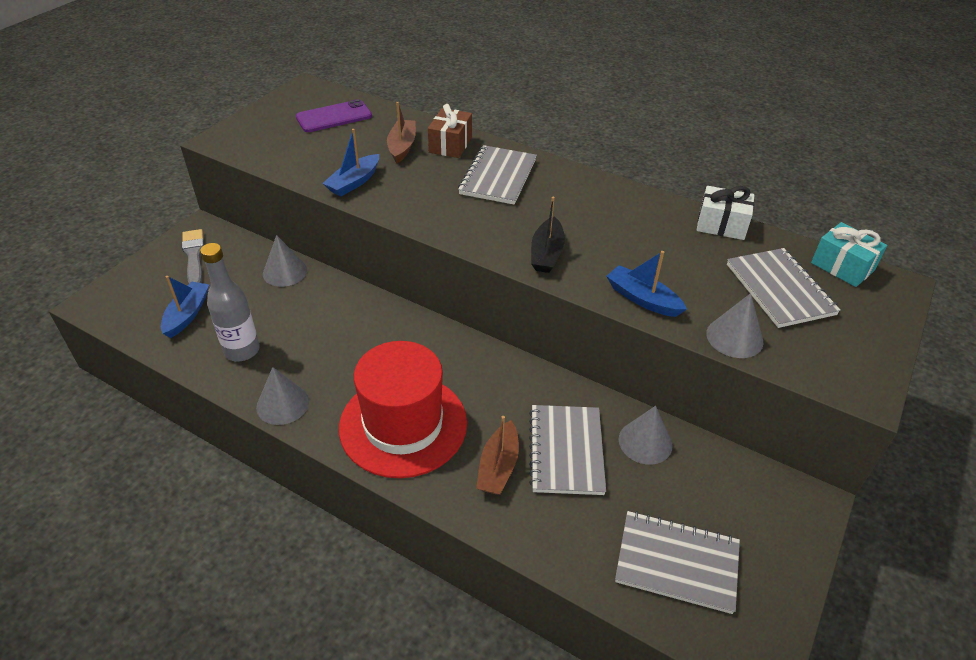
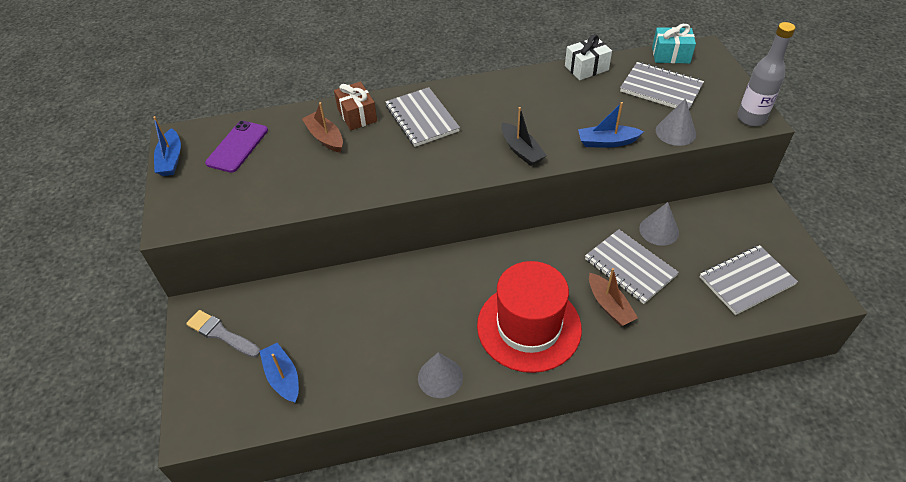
camera: 40 degrees left, 5 degrees up
(242, 350) = (361, 368): grey bottle -> grey bottle (751, 118)
(285, 272) = (311, 293): grey cone -> none
(354, 182) = (330, 186): blue boat -> blue boat (171, 159)

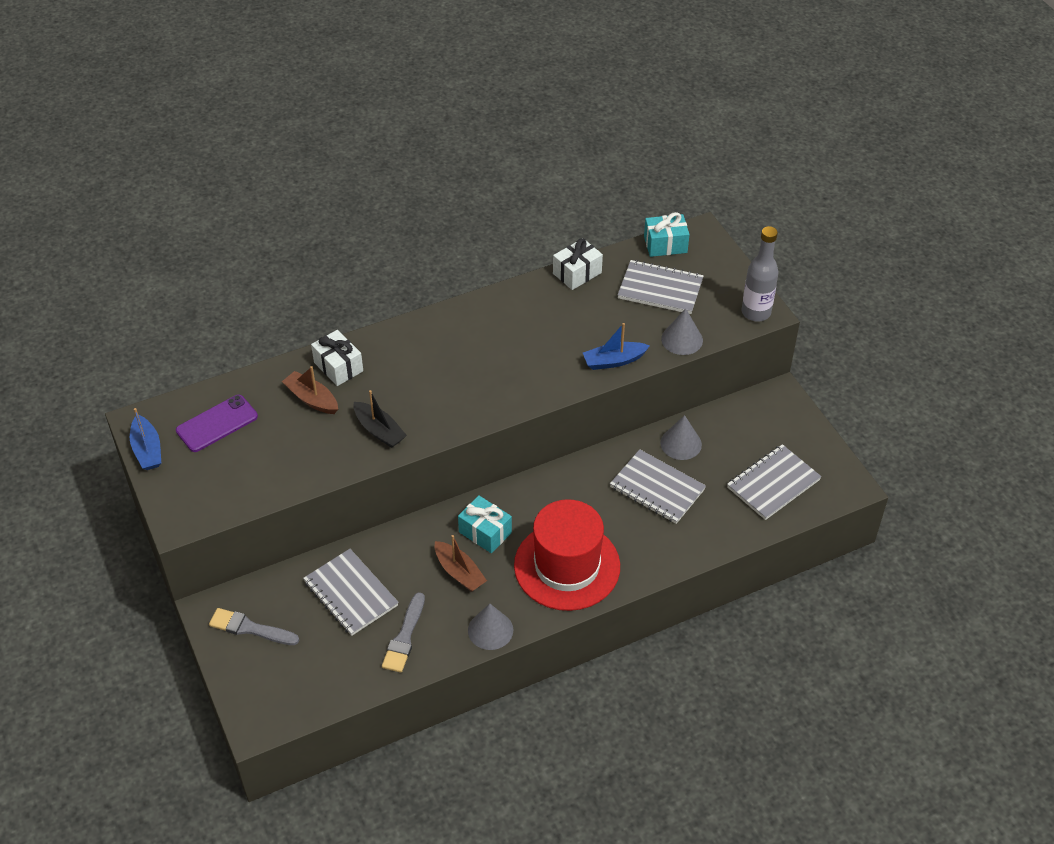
camera: 15 degrees left, 0 degrees up
(237, 146) = (217, 424): purple phone -> purple phone turned 45 degrees clockwise
(283, 377) = (331, 658): blue boat -> none
(357, 115) = (338, 367): brown gift -> white gift
(357, 368) = (404, 637): none -> grey brush
(422, 118) = (411, 361): grey notebook -> grey notebook (351, 594)
(459, 282) = (485, 532): none -> turquoise gift
(521, 150) = (527, 383): black boat -> black boat (379, 431)
(609, 306) = (643, 531): brown boat -> brown boat (459, 572)

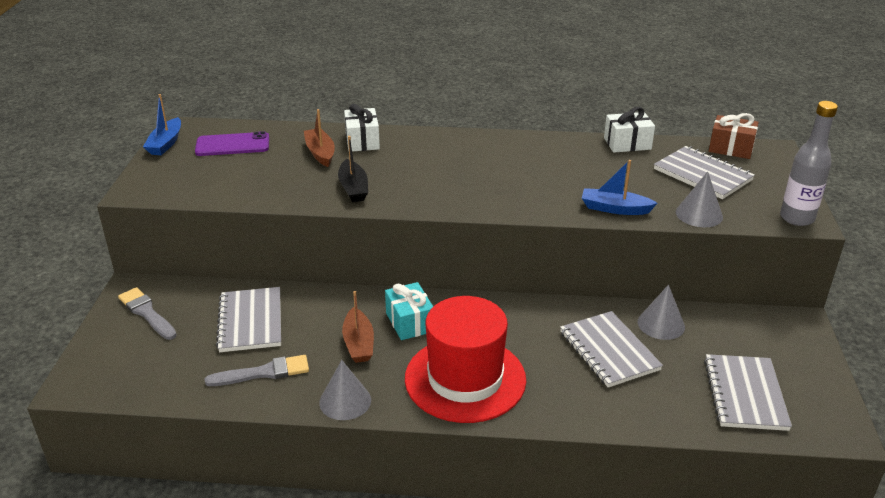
camera: 30 degrees right, 15 degrees down
(404, 637) = (263, 373): grey brush -> grey brush turned 150 degrees counterclockwise
(665, 244) = (730, 148): turquoise gift -> brown gift
(773, 484) = (745, 394): grey notebook -> grey notebook turned 75 degrees counterclockwise

